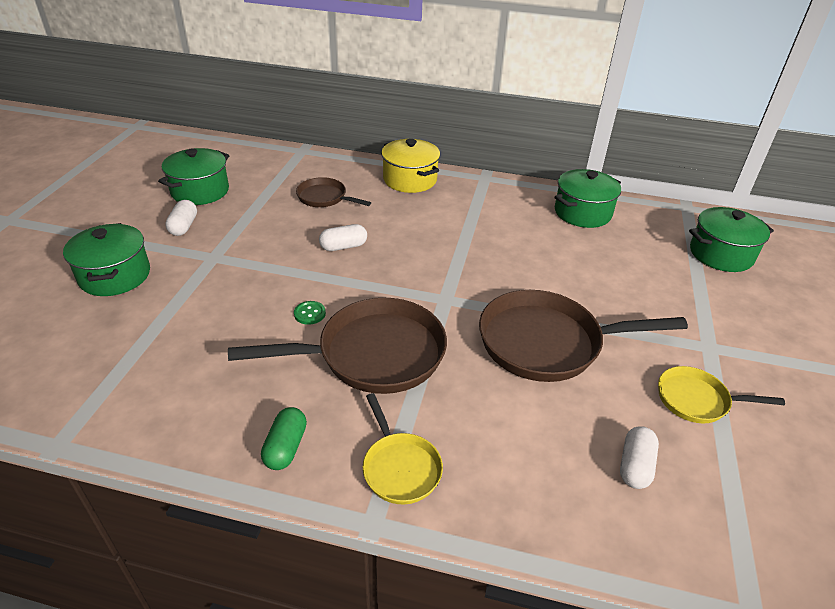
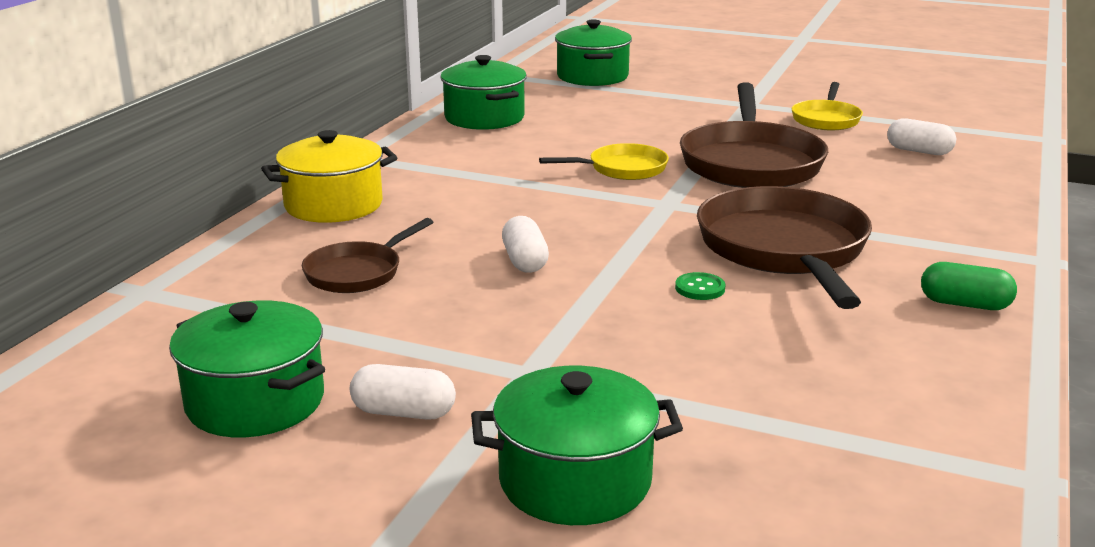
camera: 80 degrees left, 15 degrees down
(399, 468) = (967, 244): yellow pan -> yellow pan (622, 169)

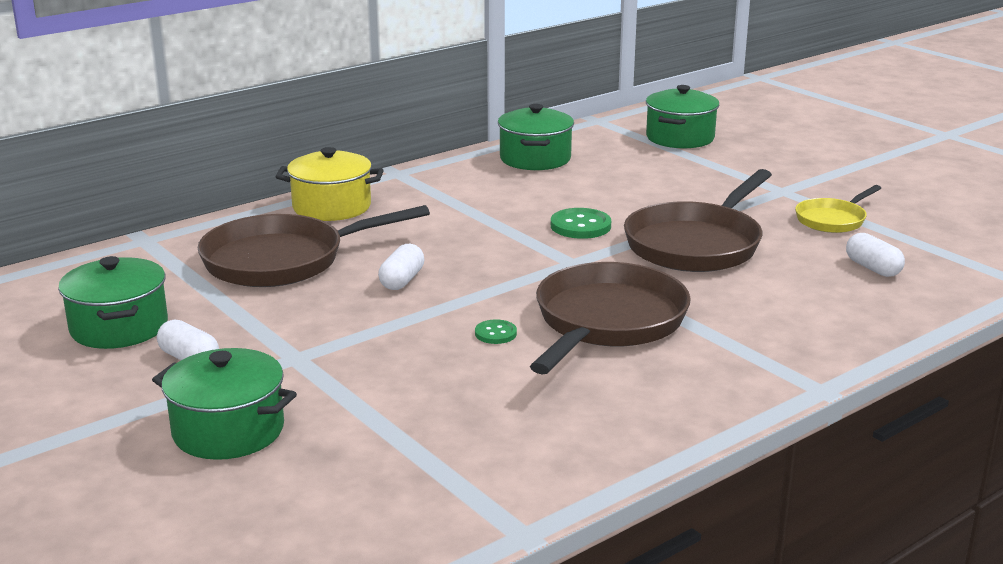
camera: 30 degrees right, 0 degrees up
(357, 273) = (283, 260): brown pan -> brown pan, size x1.88
(622, 169) = (580, 226): yellow pan -> green button
(965, 304) = (684, 403): green capsule -> none

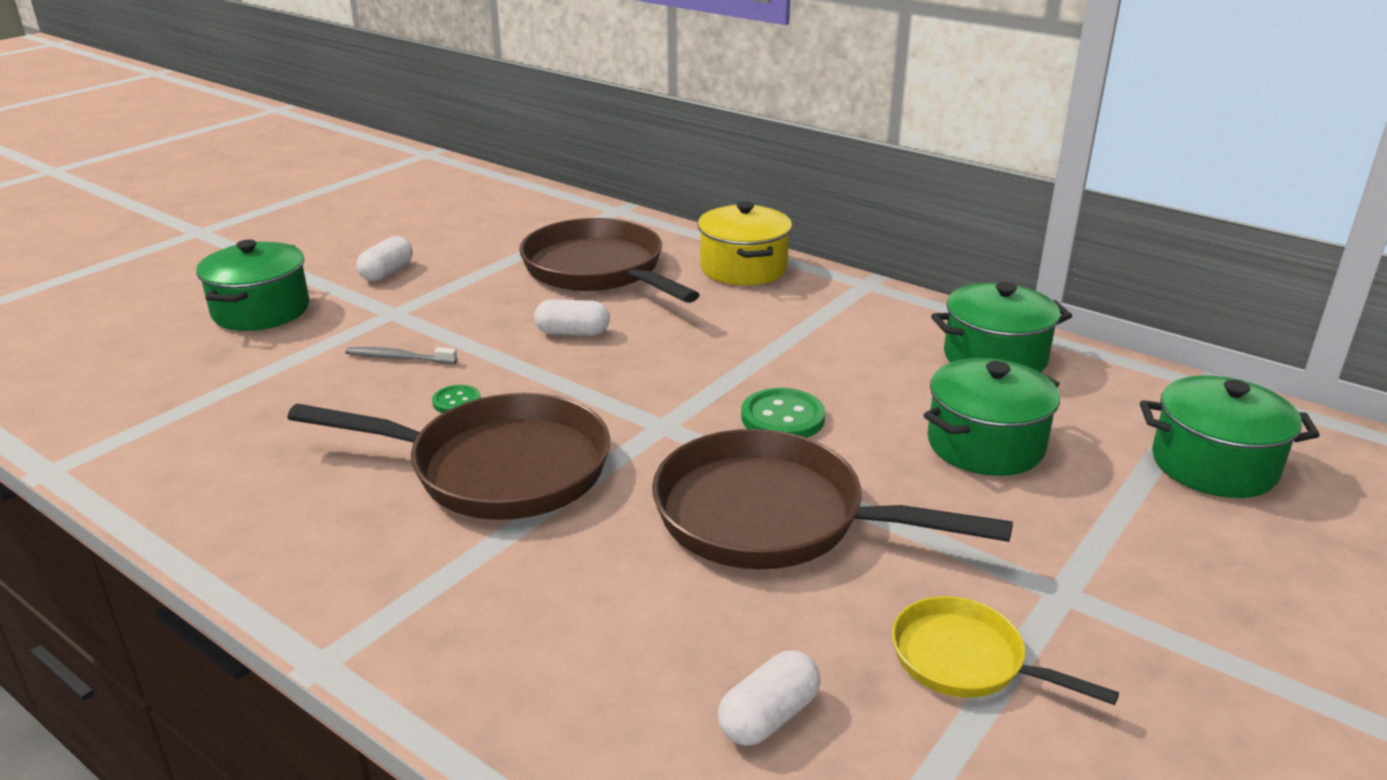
camera: 75 degrees right, 5 degrees up
(119, 327) = (441, 237): green pot -> green pot (985, 445)
(398, 356) = (398, 358): none -> grey toothbrush

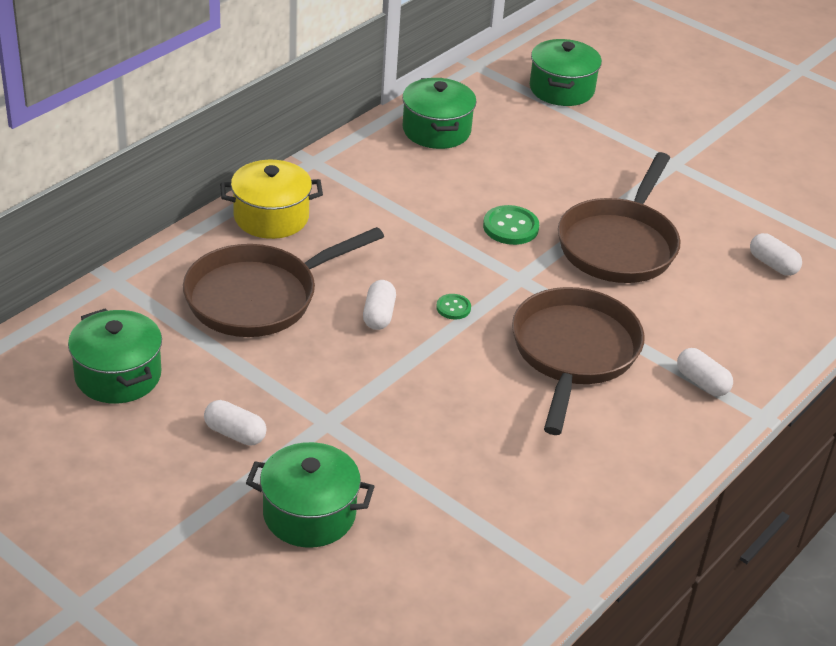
camera: 90 degrees left, 10 degrees up
(398, 358) = (413, 412): grey toothbrush -> none
(418, 593) = (702, 382): none -> white capsule
(456, 401) = (485, 376): green button -> green button (453, 308)
(965, 660) = (726, 202): yellow pan -> none
(985, 445) = (542, 157): green pot -> green pot (118, 375)

